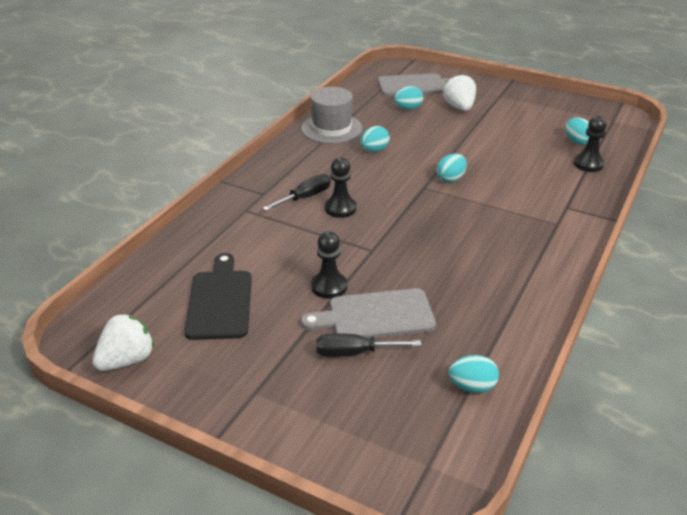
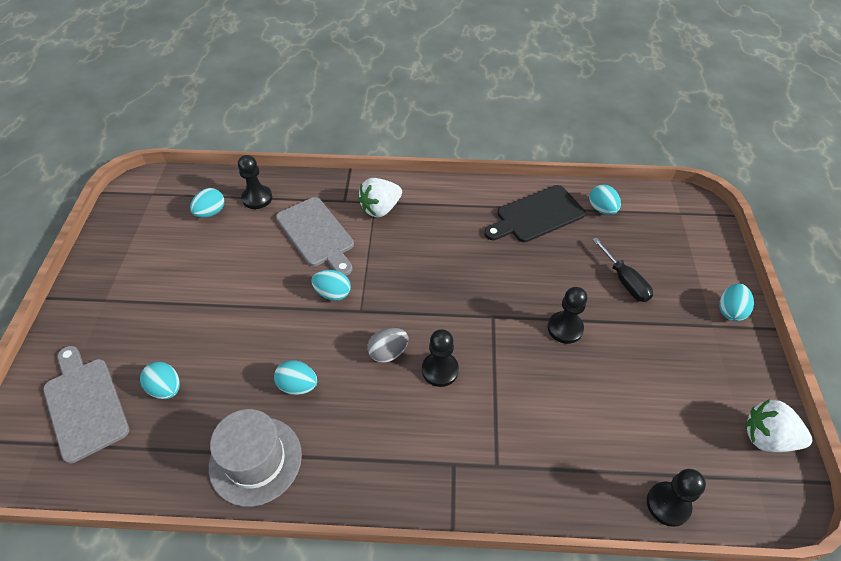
camera: 115 degrees left, 15 degrees up
(144, 274) = (668, 504): none -> black pawn
(220, 301) = (646, 405): black cutting board -> black cutting board (536, 215)
(259, 419) = (730, 311): none -> turquoise egg
(305, 197) = (437, 414): black screwdriver -> none
(374, 190) = (388, 353): none -> grey egg
(375, 316) = (576, 283): grey cutting board -> grey cutting board (316, 234)
(459, 107) = (149, 332): white strawberry -> white strawberry (380, 209)

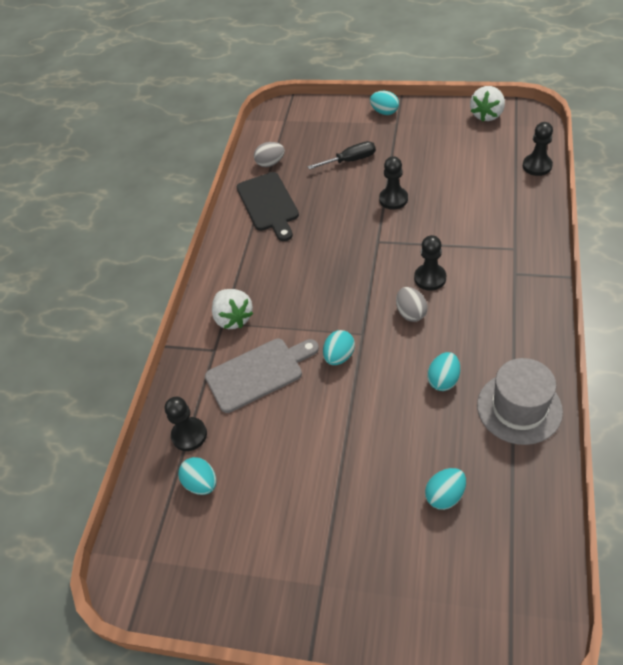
camera: 75 degrees left, 0 degrees up
(85, 404) = (463, 576): grey cutting board -> none
(602, 209) = (270, 163): turquoise egg -> grey egg

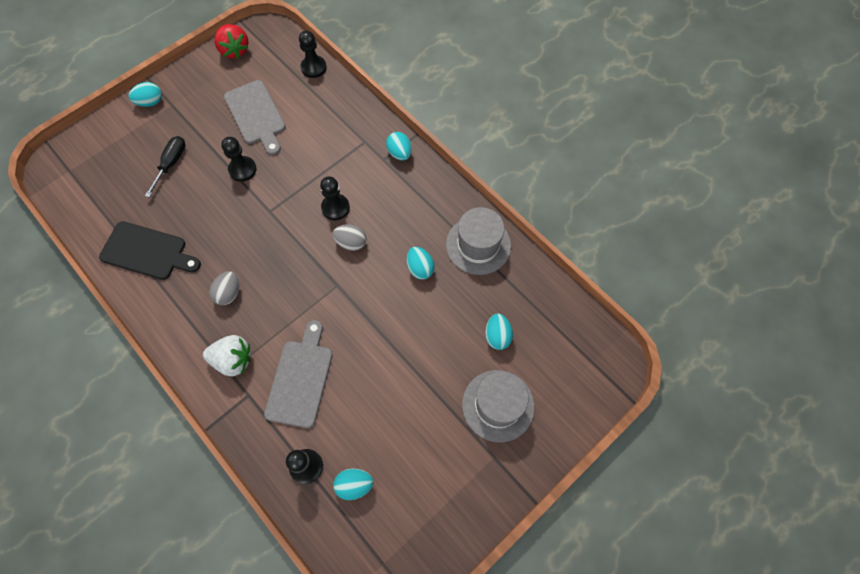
camera: 60 degrees left, 15 degrees up
(270, 163) = (104, 217): grey egg -> grey egg (229, 293)
(339, 356) = (340, 315): turquoise egg -> turquoise egg (399, 153)
(376, 549) = (498, 405): none -> grey hat
(448, 169) = (256, 115): none -> grey cutting board
(487, 115) = (234, 50): white strawberry -> red strawberry

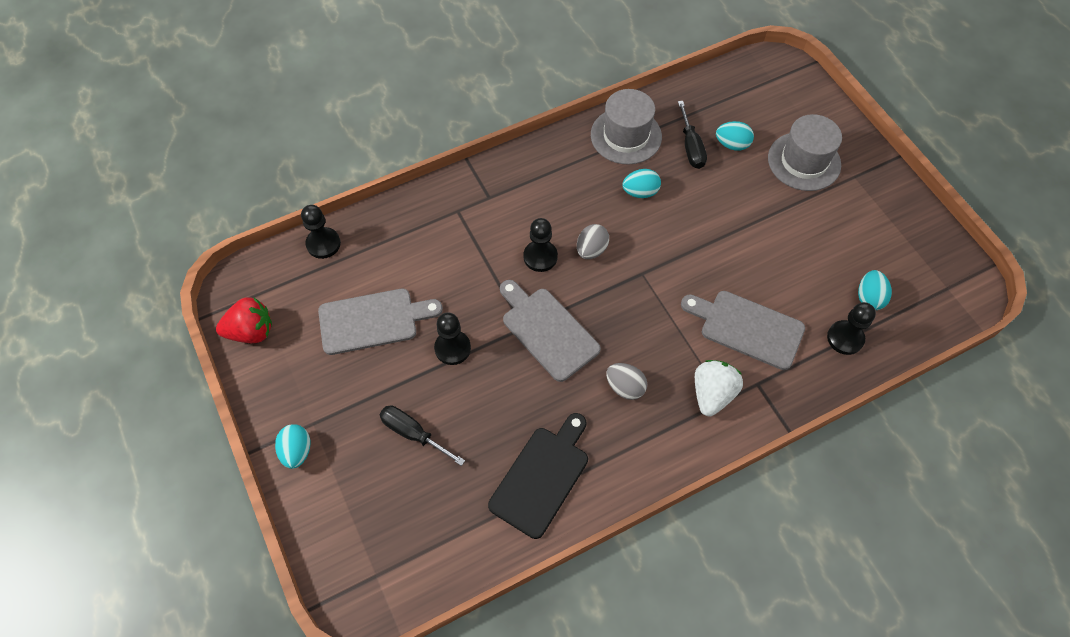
camera: 75 degrees left, 5 degrees down
(269, 228) = (547, 330): none -> grey cutting board
(399, 153) = (486, 180): turquoise egg -> none
(483, 300) = (691, 147): none -> black screwdriver

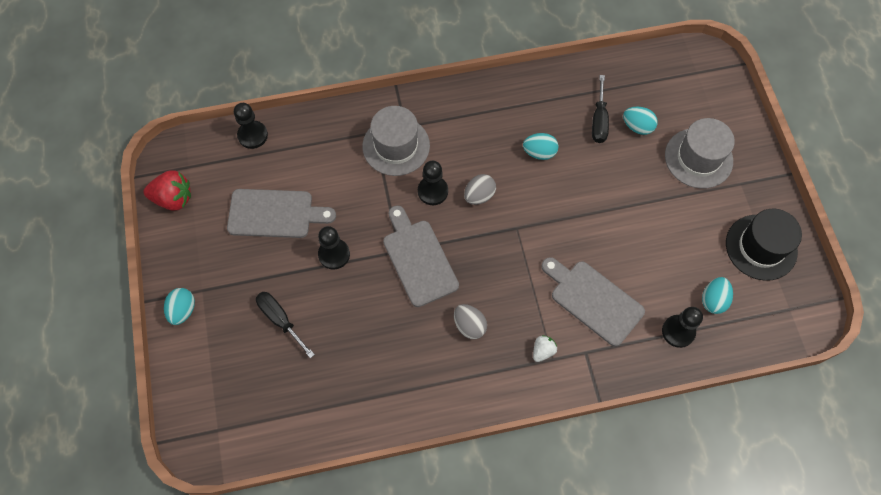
camera: 15 degrees right, 5 degrees up
(542, 477) = (375, 385): black cutting board -> none
(626, 136) = (543, 96): grey hat -> grey hat (396, 146)
(712, 394) = (543, 351): white strawberry -> white strawberry, size x0.56
(897, 234) = (761, 247): none -> black hat

